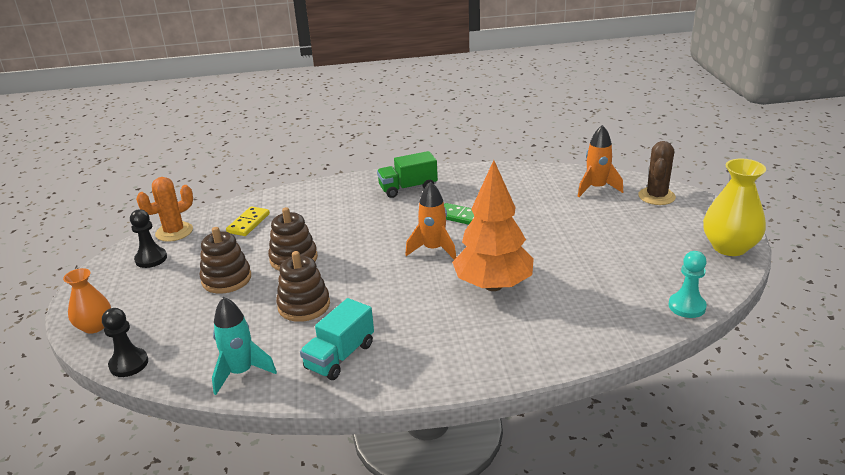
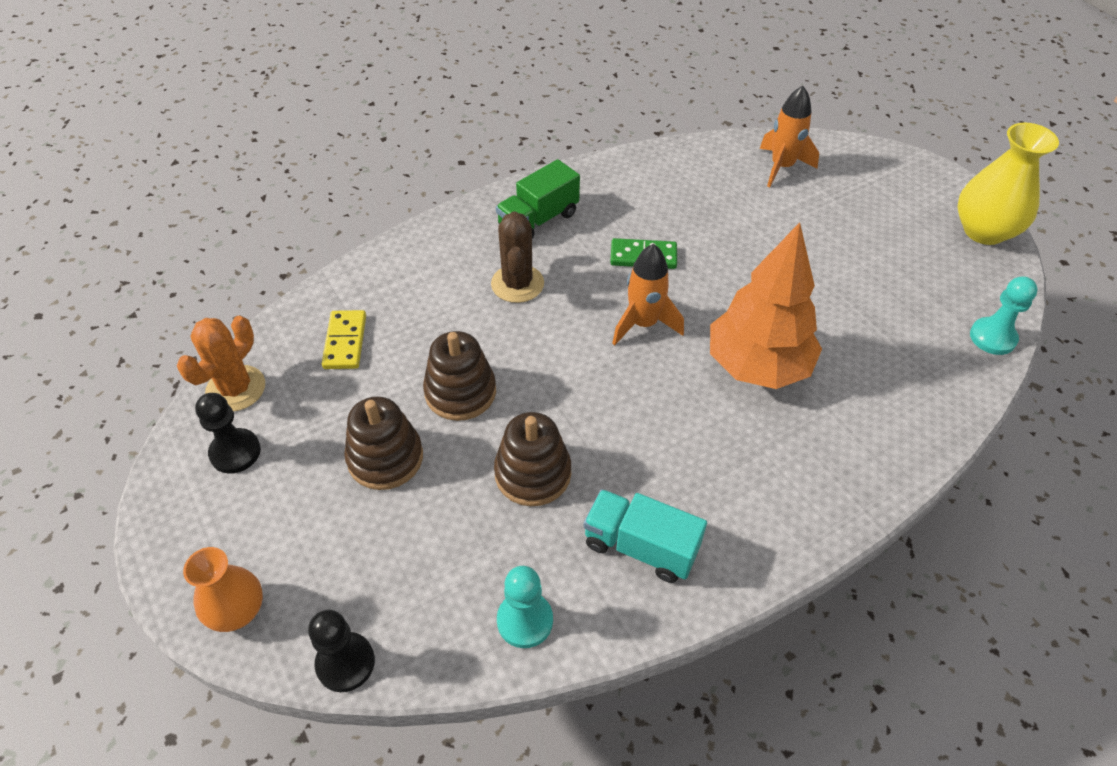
camera: 25 degrees left, 20 degrees up
(241, 372) = (525, 620): turquoise rocket -> turquoise pawn
(340, 356) = (640, 546): turquoise truck -> turquoise truck turned 105 degrees clockwise
(656, 196) = (859, 166): brown cactus -> brown cactus (517, 284)

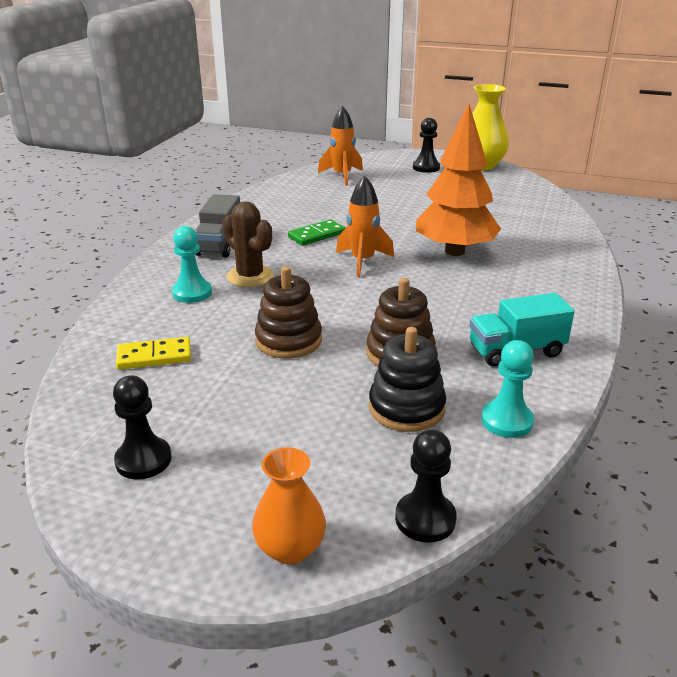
camera: 40 degrees left, 20 degrees down
(236, 389) = (87, 425): orange cactus -> none
(345, 342) = (154, 356): yellow domino -> yellow domino turned 60 degrees counterclockwise
(385, 458) = (283, 398): brown stacking toy -> none
(463, 542) = (406, 408): none -> black stacking toy
(538, 220) = (219, 245): green truck -> grey truck
(903, 200) = (426, 168): none -> black pawn
(992, 337) = (545, 198): turquoise pawn -> turquoise pawn (192, 293)

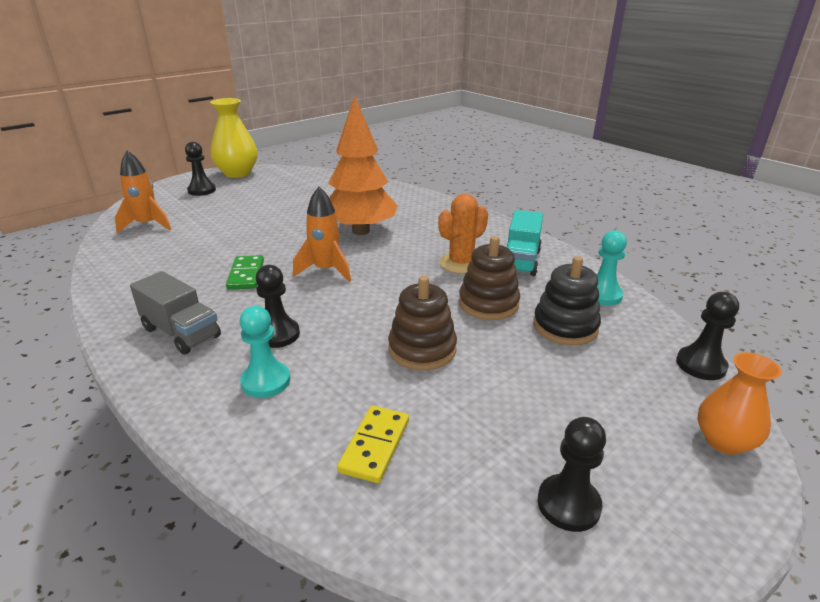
camera: 60 degrees left, 0 degrees up
(250, 276) = (278, 334): brown cactus -> black pawn
(462, 318) = (461, 263): none -> orange cactus

